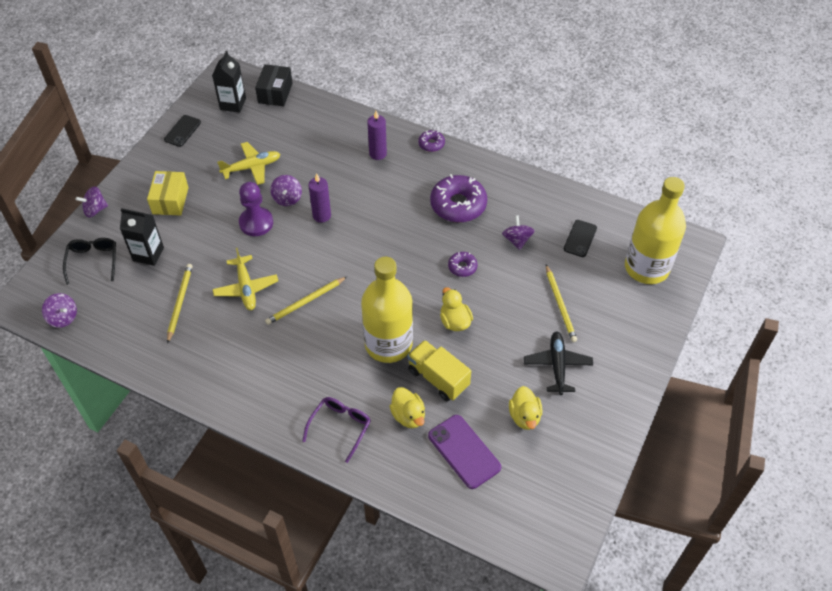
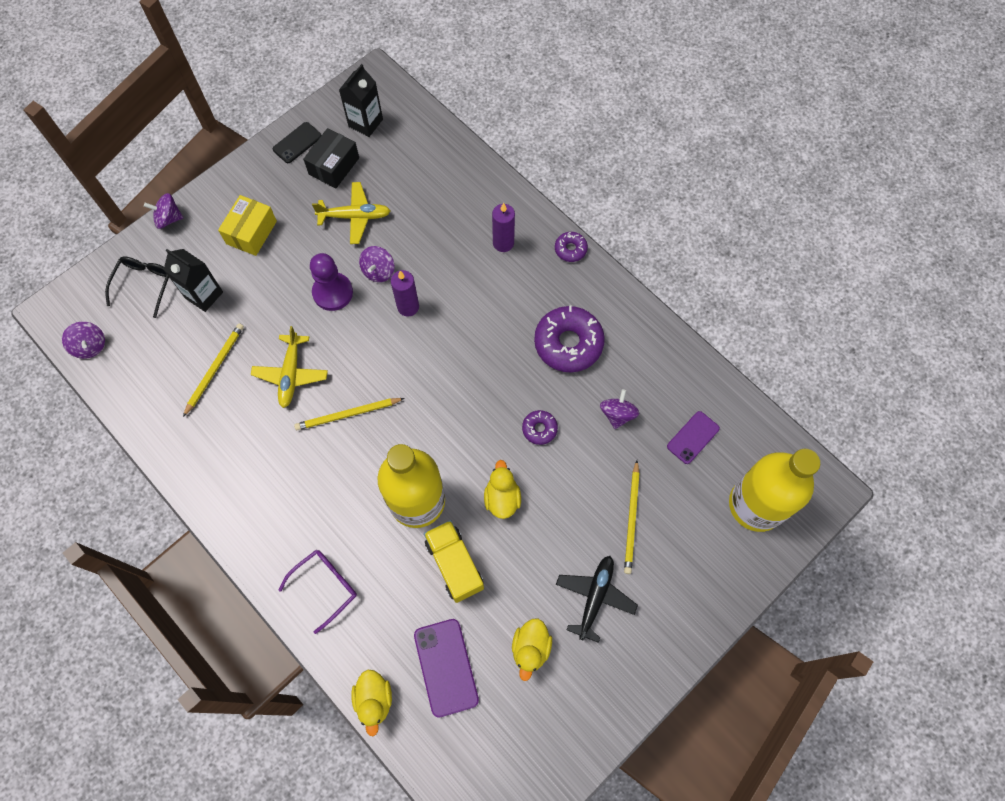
camera: 20 degrees right, 15 degrees up
(275, 93) = (418, 122): black box -> black box (334, 166)
(408, 416) = (403, 600): yellow duck -> yellow duck (374, 700)
(580, 238) = (693, 437): black phone -> purple phone

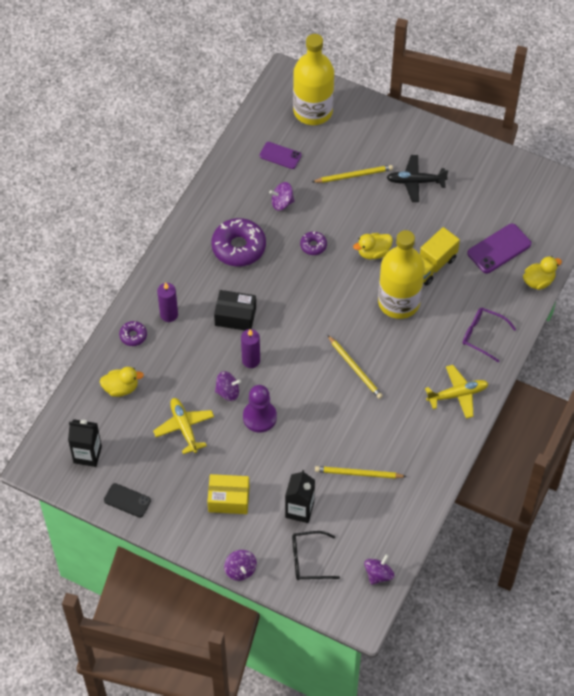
camera: 110 degrees left, 10 degrees down
(291, 374) = (340, 419): yellow plane -> yellow plane (458, 394)
(334, 166) = (140, 462): black box -> black box (235, 316)
(530, 648) = (465, 207): yellow duck -> yellow duck (121, 388)
(570, 249) = (157, 268): purple donut -> purple donut (133, 336)

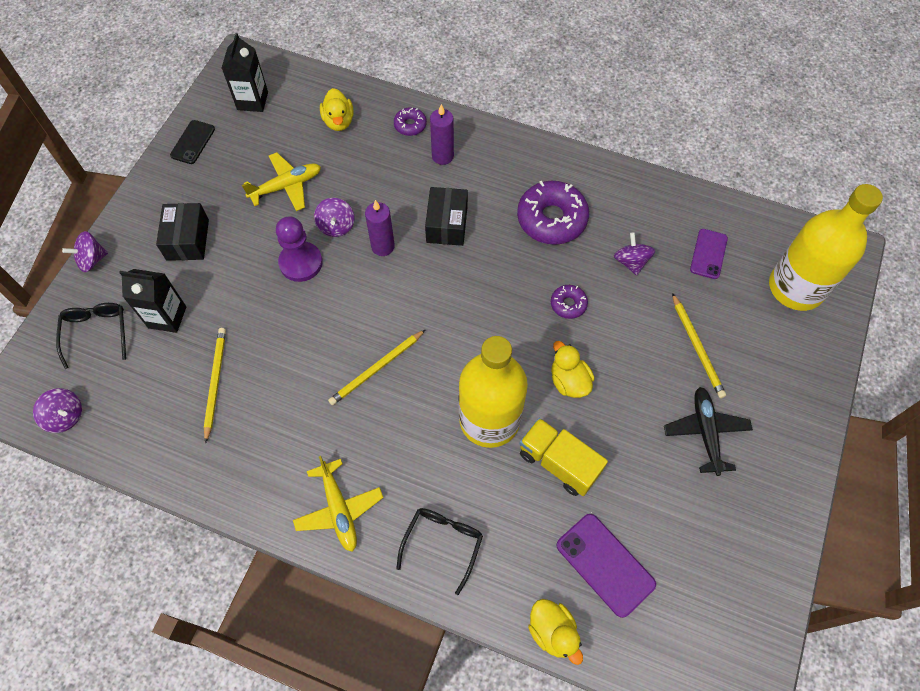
camera: 85 degrees right, 5 degrees up
(229, 499) = (187, 240): yellow box -> black box
(482, 335) = (443, 543): purple glasses -> black glasses

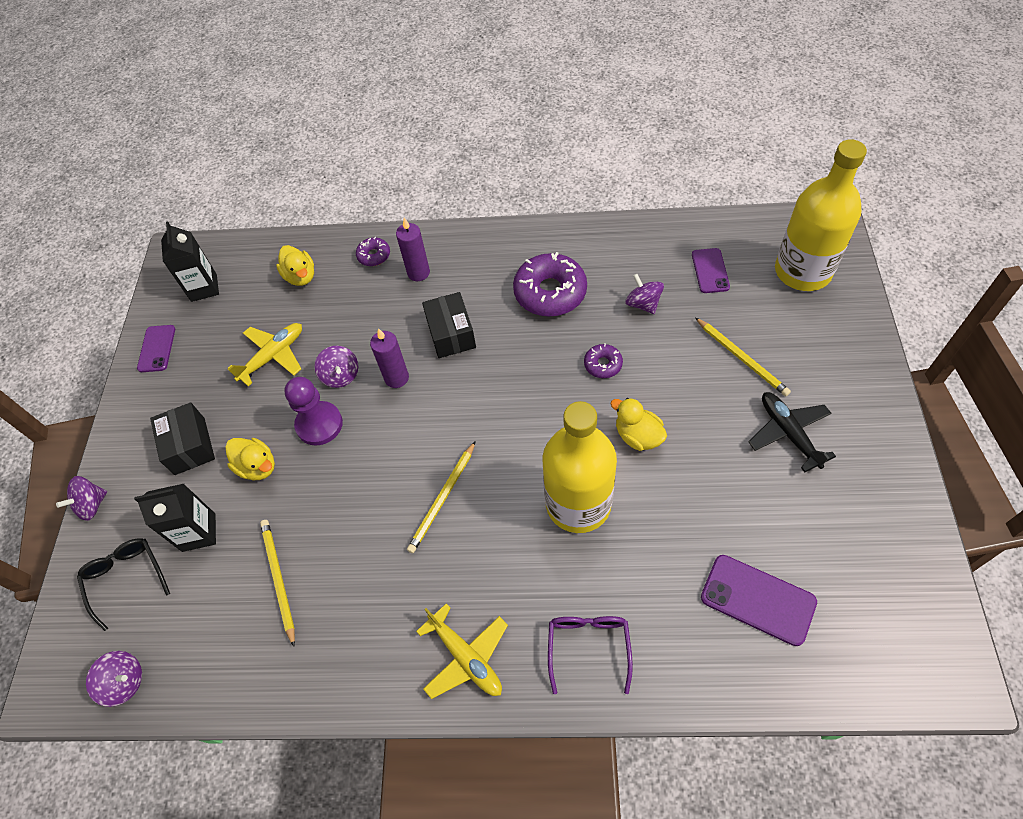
camera: 15 degrees left, 5 degrees down
(193, 142) = (157, 348): black phone -> purple phone
(443, 543) = (588, 647): black glasses -> purple glasses
(553, 631) = (739, 689): yellow duck -> yellow duck (257, 467)
(558, 463) = (665, 518): yellow truck -> none

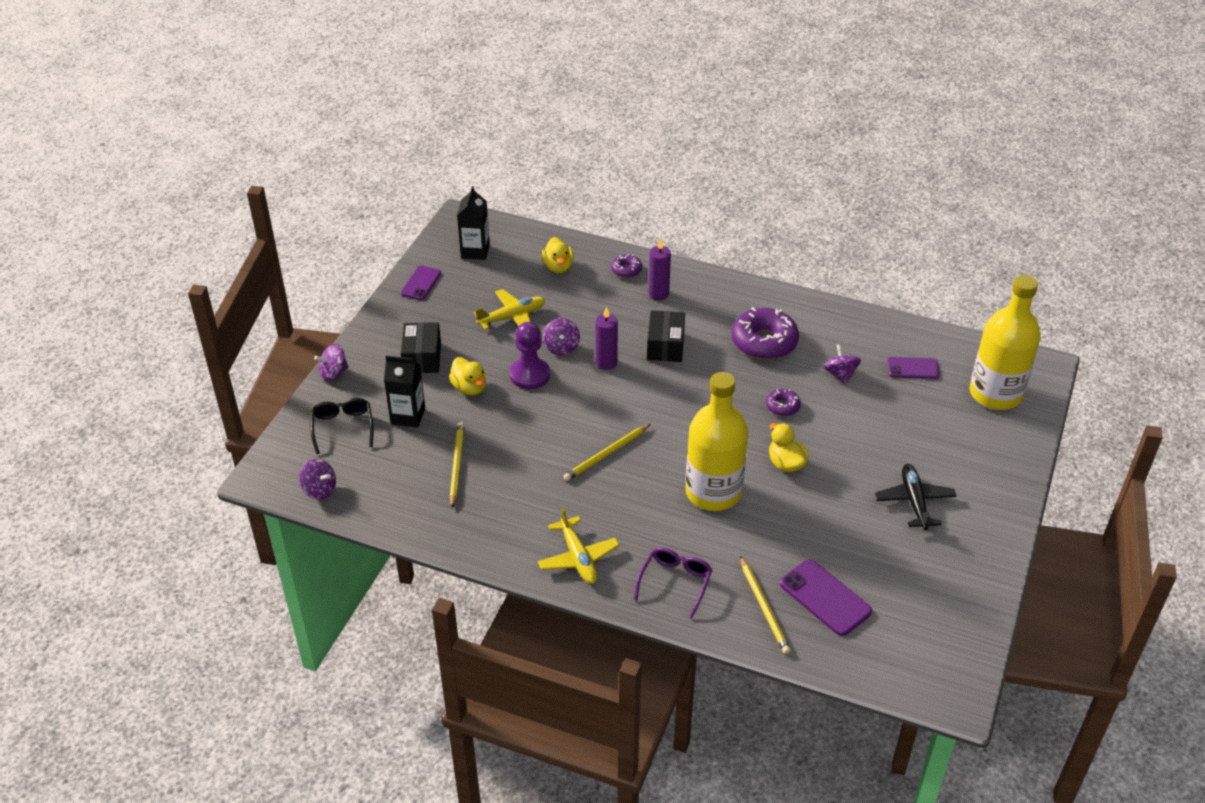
camera: 15 degrees right, 15 degrees down
(710, 271) = (912, 368): purple phone -> purple phone turned 75 degrees clockwise
(742, 358) = (904, 438): yellow pencil -> yellow pencil (764, 607)

